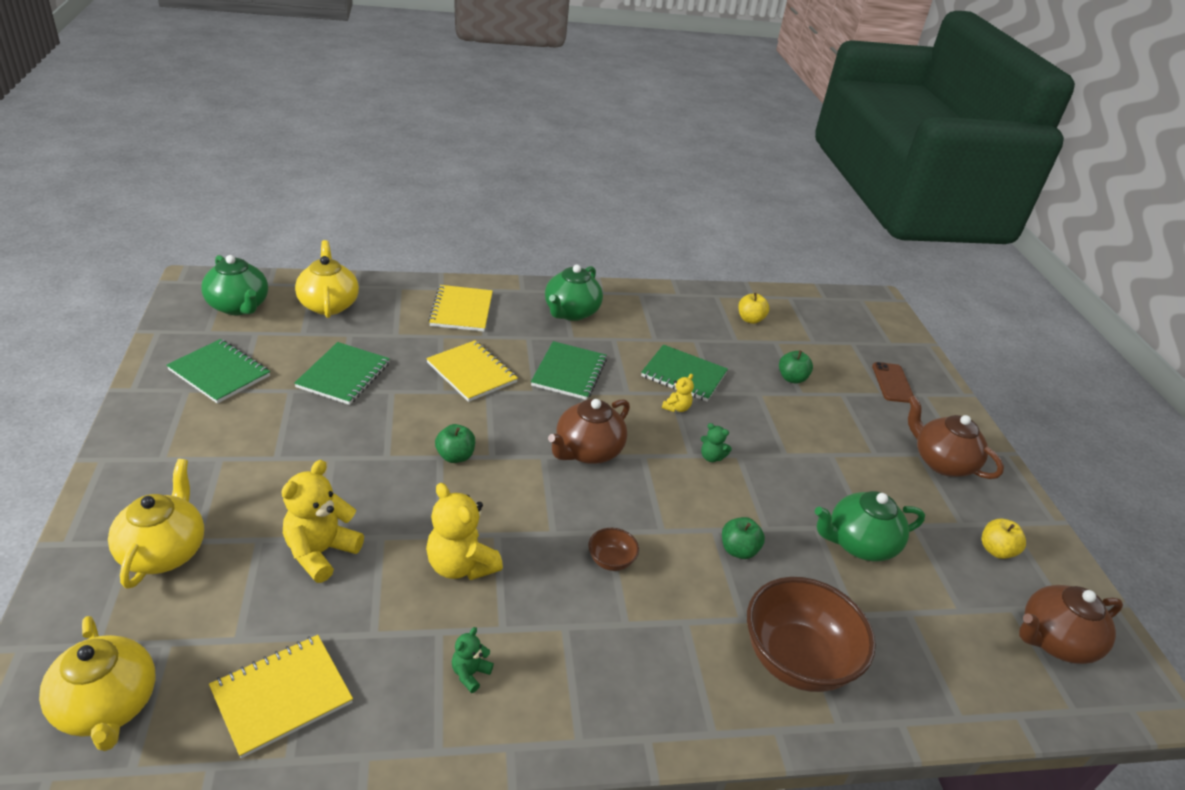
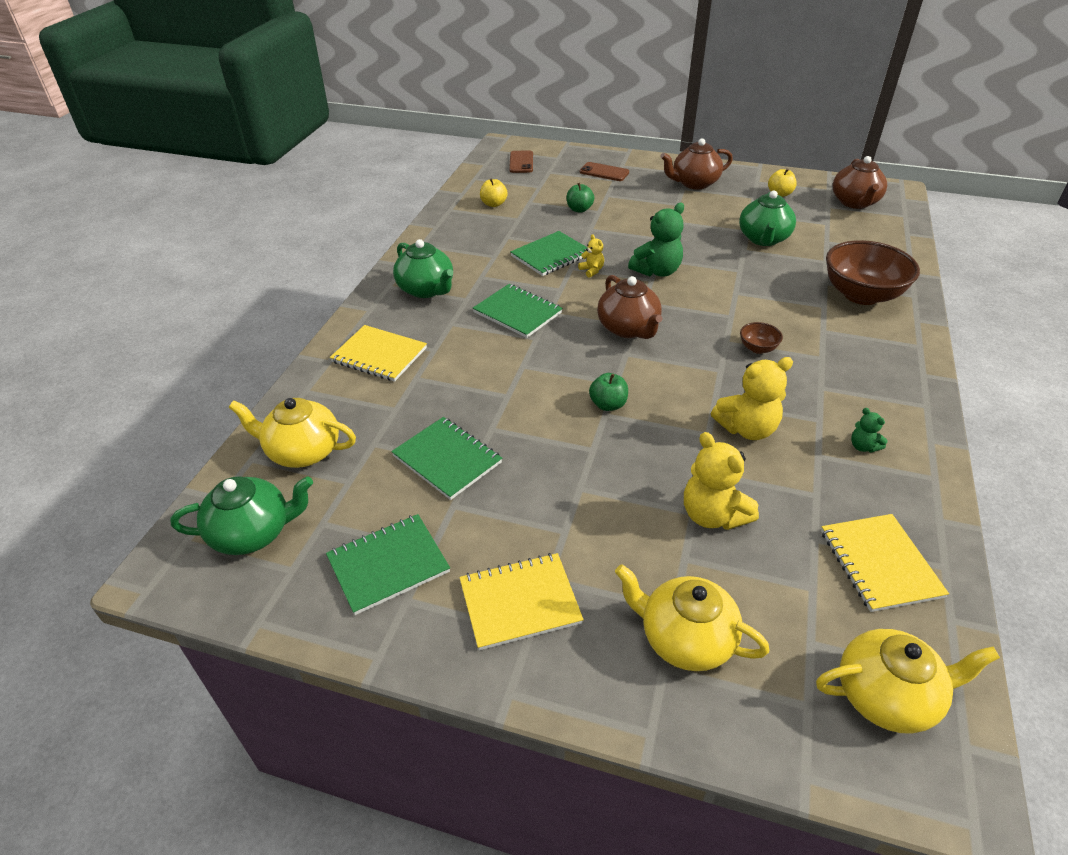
camera: 60 degrees left, 5 degrees up
(471, 373) = (488, 370): yellow notebook -> yellow notebook (520, 602)
(711, 457) = (657, 271): green teddy bear -> green teddy bear, size x2.00
(738, 550) = (759, 288): green apple -> none
(853, 320) = (521, 162): none -> brown phone

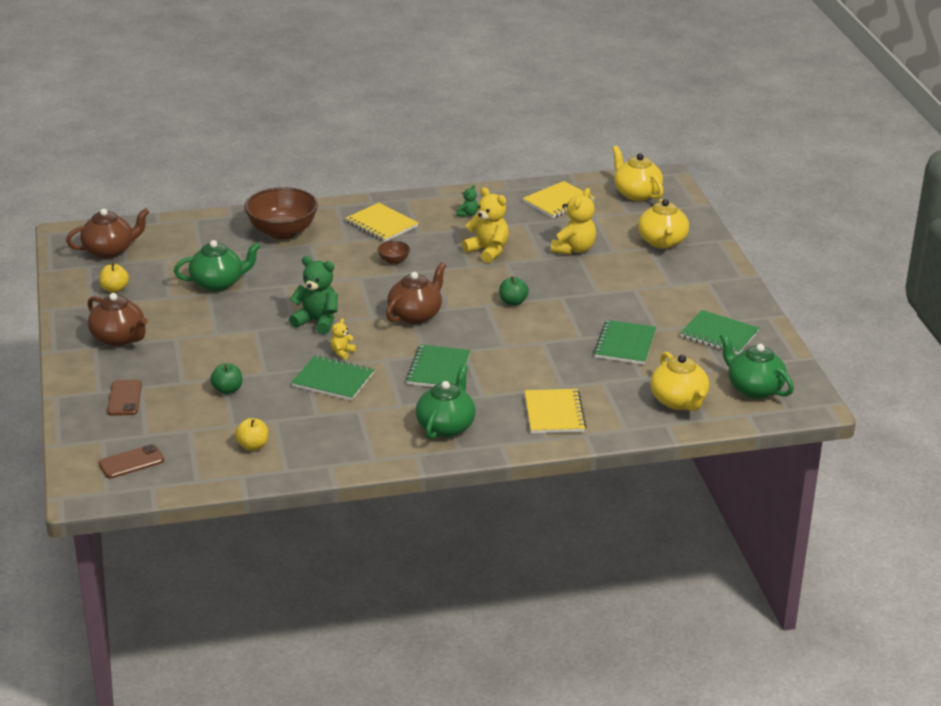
camera: 120 degrees left, 10 degrees down
(520, 602) = (694, 289): yellow notebook -> yellow notebook (381, 224)

